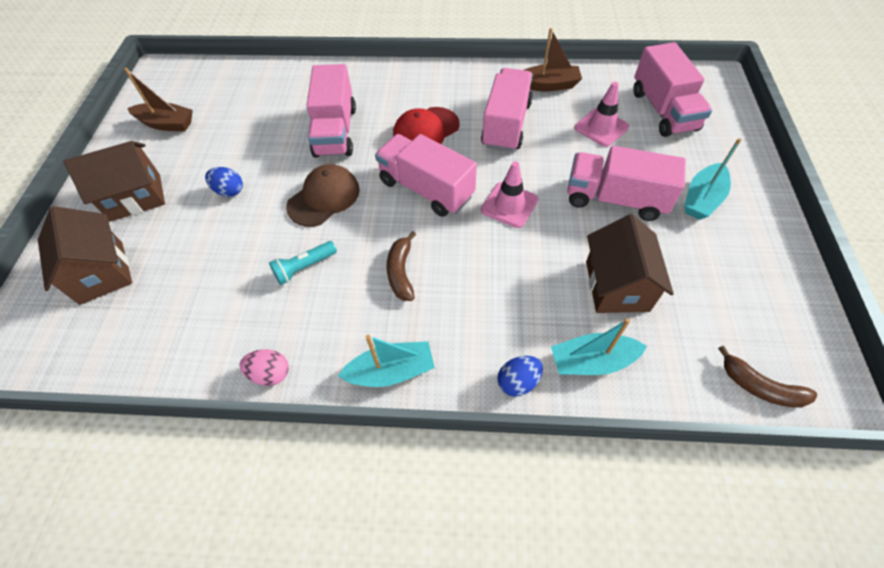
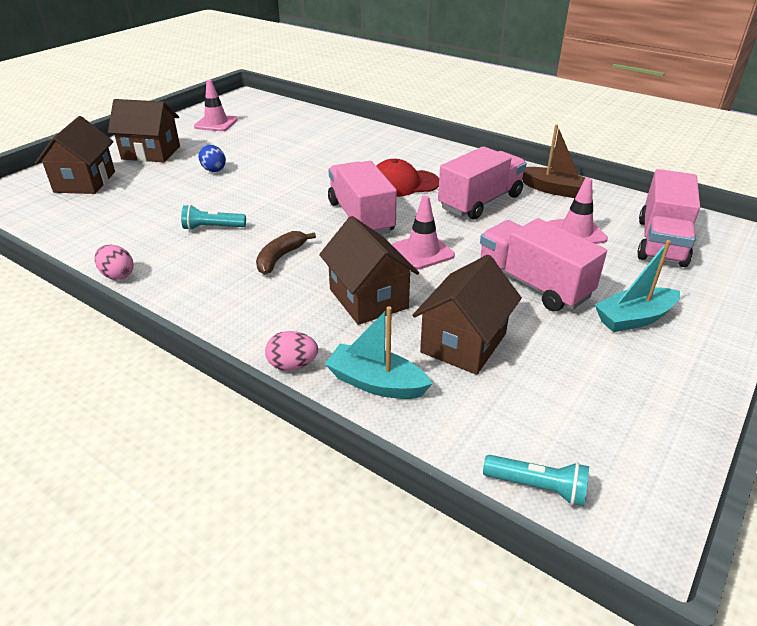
camera: 30 degrees right, 20 degrees down
(167, 124) = (216, 123): brown boat -> pink traffic cone
(324, 198) = (274, 195): brown cap -> none
(335, 131) = (329, 162): pink truck -> none
(391, 371) = (200, 312): turquoise boat -> none
(513, 279) = (368, 298): none -> brown house
(518, 382) = (292, 365): blue egg -> pink egg
(760, 386) = (537, 487): brown banana -> turquoise flashlight

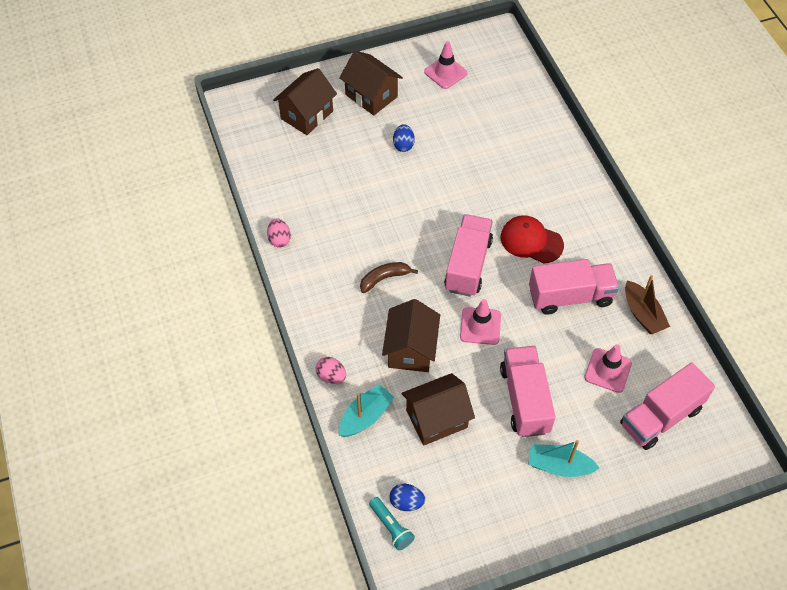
camera: 35 degrees right, 20 degrees up
(213, 228) = (361, 221): turquoise flashlight -> none
(376, 383) = (365, 416): turquoise boat -> turquoise boat turned 75 degrees clockwise
(523, 445) = (406, 502): none -> blue egg

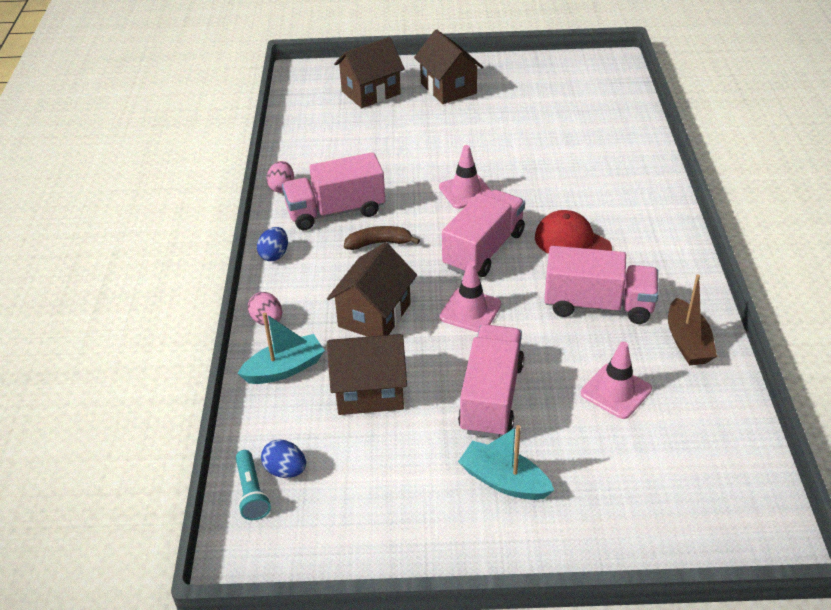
camera: 20 degrees right, 15 degrees down
(403, 145) = (462, 133): blue egg -> blue egg (274, 255)
(445, 72) = (540, 83): pink traffic cone -> pink traffic cone (466, 191)
(661, 417) = (670, 459): pink truck -> pink truck (336, 211)

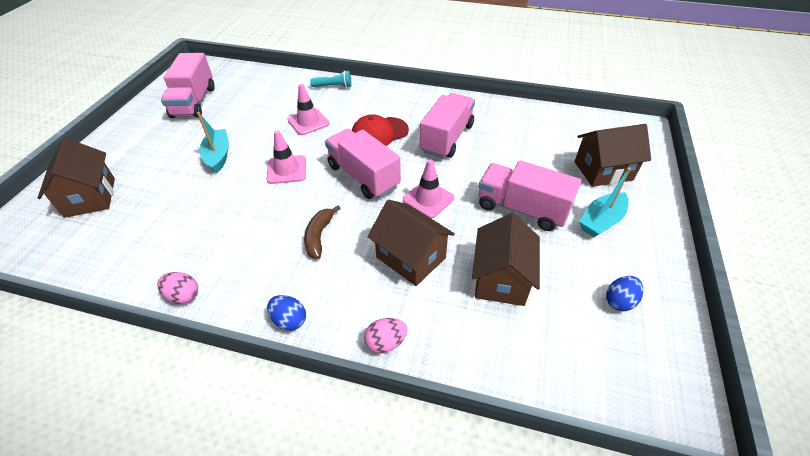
camera: 75 degrees left, 5 degrees up
(252, 492) = (610, 391): turquoise flashlight -> turquoise flashlight (333, 86)
(284, 369) = (458, 338): turquoise boat -> turquoise boat (218, 156)
(285, 470) = (585, 358): blue egg -> blue egg (619, 301)
(336, 211) = (254, 258): pink truck -> pink truck (194, 102)
(448, 88) = (138, 148): brown house -> brown house (603, 171)
(616, 391) = (527, 151): pink traffic cone -> pink traffic cone (308, 122)
(687, 342) = (492, 114): brown boat -> none

